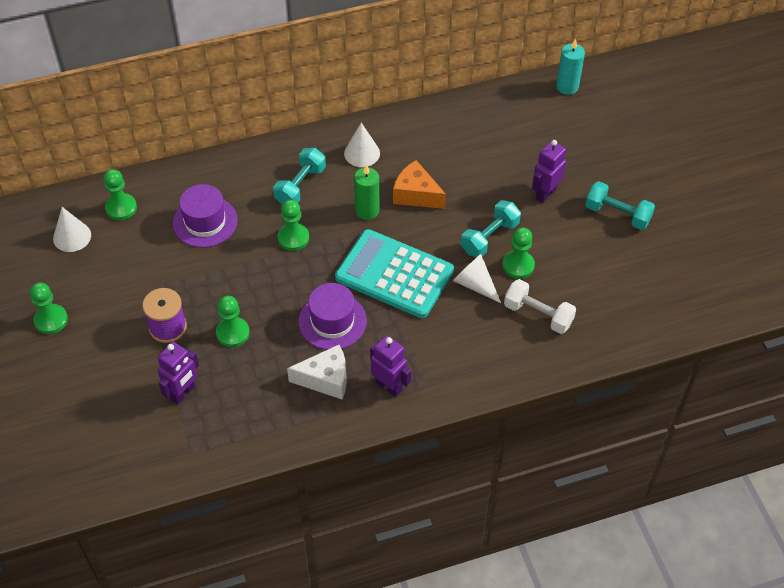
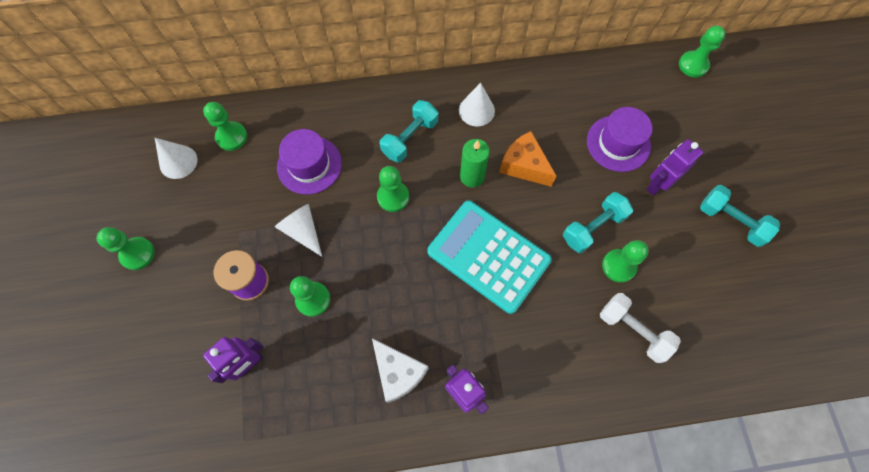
camera: 10 degrees right, 15 degrees up
(325, 379) = (398, 372): white cheese -> white cheese turned 45 degrees clockwise
(332, 321) = (416, 302): purple hat -> purple hat (618, 143)
(474, 284) = (570, 281): white cone -> white cone (303, 231)
(567, 87) = (693, 65): turquoise candle -> green pawn

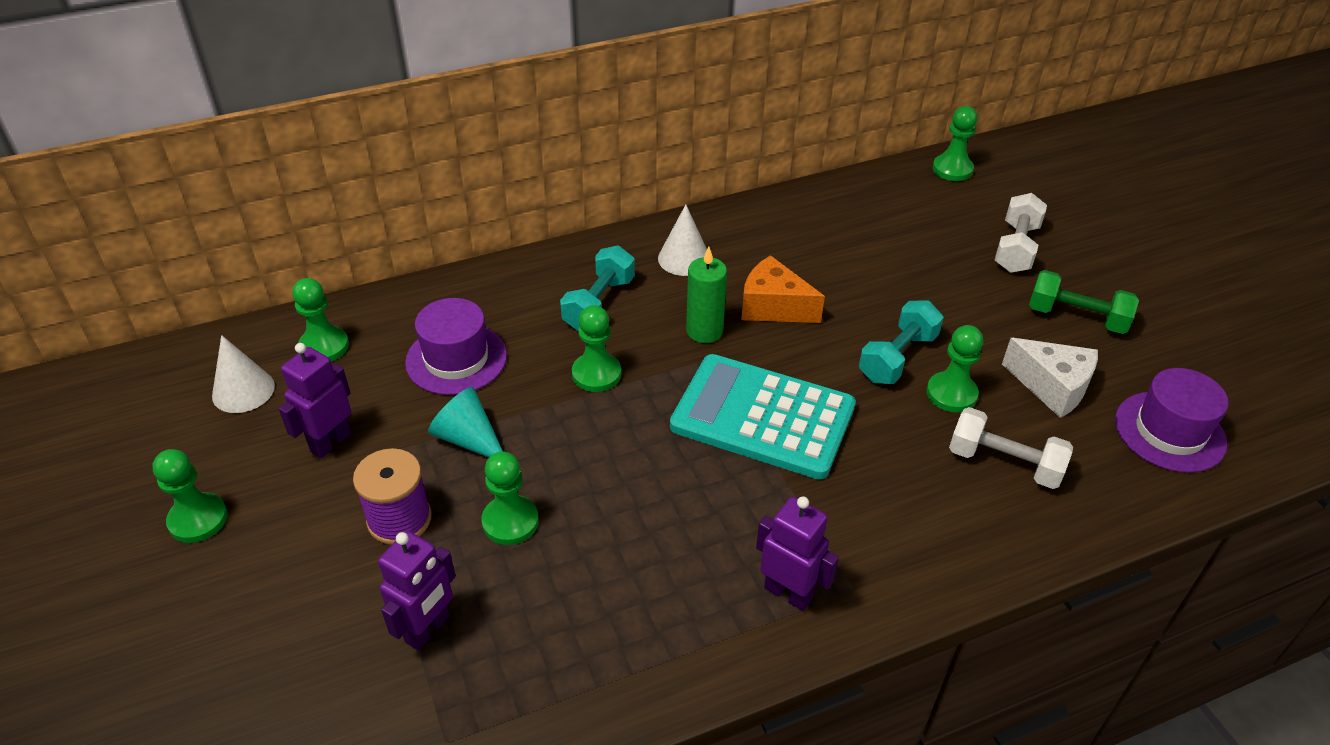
camera: 15 degrees left, 25 degrees down
(303, 231) = (469, 439): white cone -> turquoise cone
(398, 372) = (677, 588): white cheese -> white cheese (1052, 387)
(618, 143) = (892, 262): purple hat -> purple hat (1169, 431)
(657, 184) = (962, 296): purple robot -> purple robot (330, 442)
(711, 149) = (1016, 248): none -> white dumbbell
(730, 221) = (1076, 317): turquoise dumbbell -> green dumbbell

